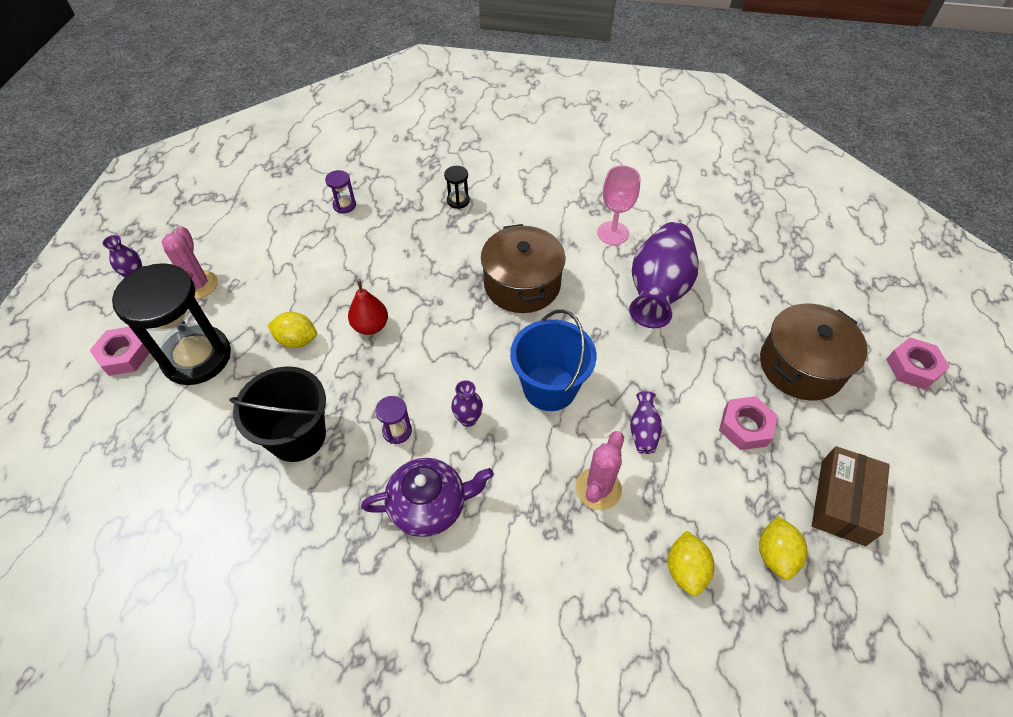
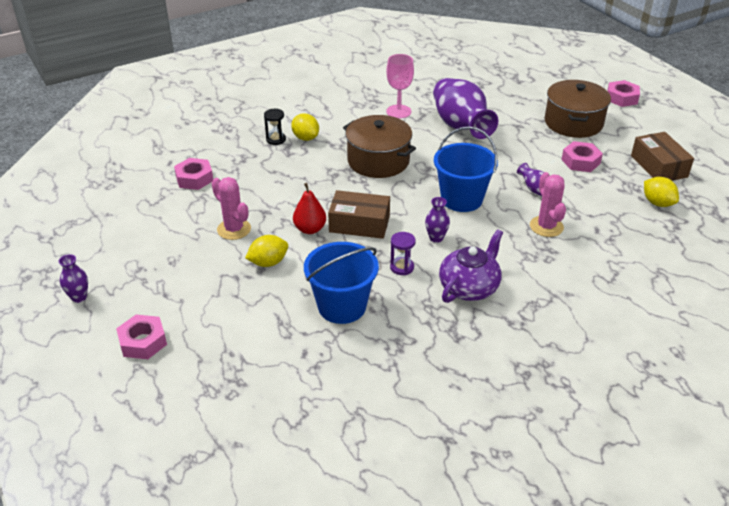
camera: 40 degrees left, 15 degrees down
(197, 357) = (206, 311): black hourglass -> none
(198, 285) = (143, 274): pink cactus -> pink cactus (234, 229)
(297, 436) = (342, 306): black bucket -> blue bucket
(344, 205) = (194, 178): purple hourglass -> pink nut
(419, 350) = (359, 224): none -> brown box
(685, 569) = (628, 233): yellow lemon -> yellow lemon (305, 138)

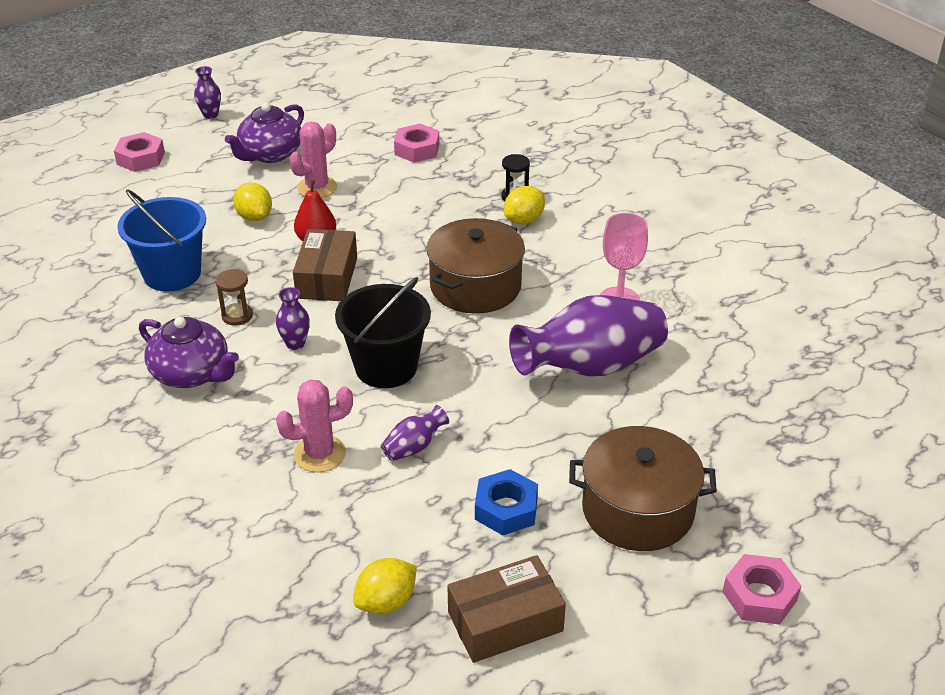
camera: 85 degrees right, 0 degrees up
(170, 256) = (270, 154): none -> purple teapot
(402, 267) = (237, 316): purple hourglass -> brown hourglass
(461, 199) = (386, 367): blue bucket -> black bucket
(580, 161) = (506, 509): pink nut -> blue nut

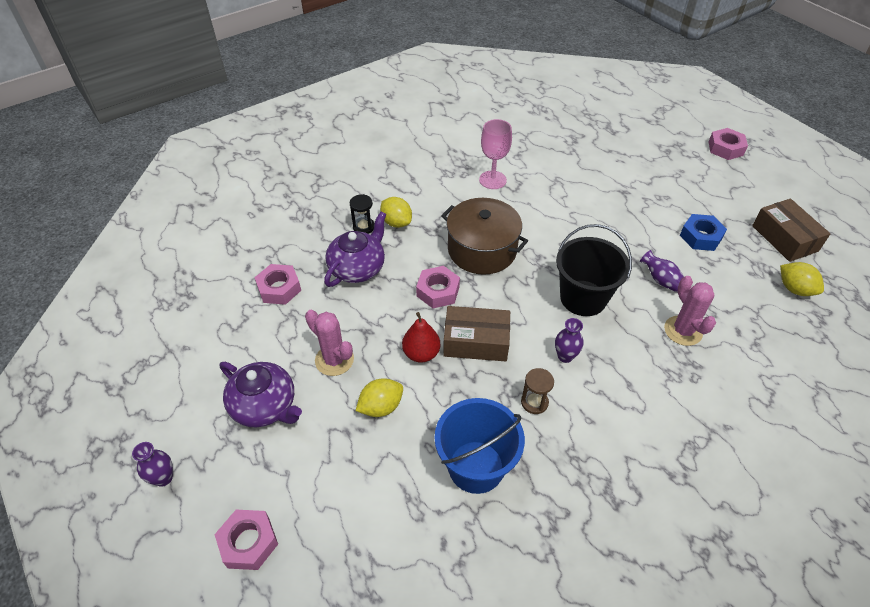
camera: 90 degrees left, 10 degrees up
(192, 373) = (615, 426): purple teapot -> purple teapot (358, 268)
(406, 251) = (438, 291): none -> pink nut
(590, 366) = (563, 196): purple vase -> none
(637, 510) = (682, 184): brown pot -> none

